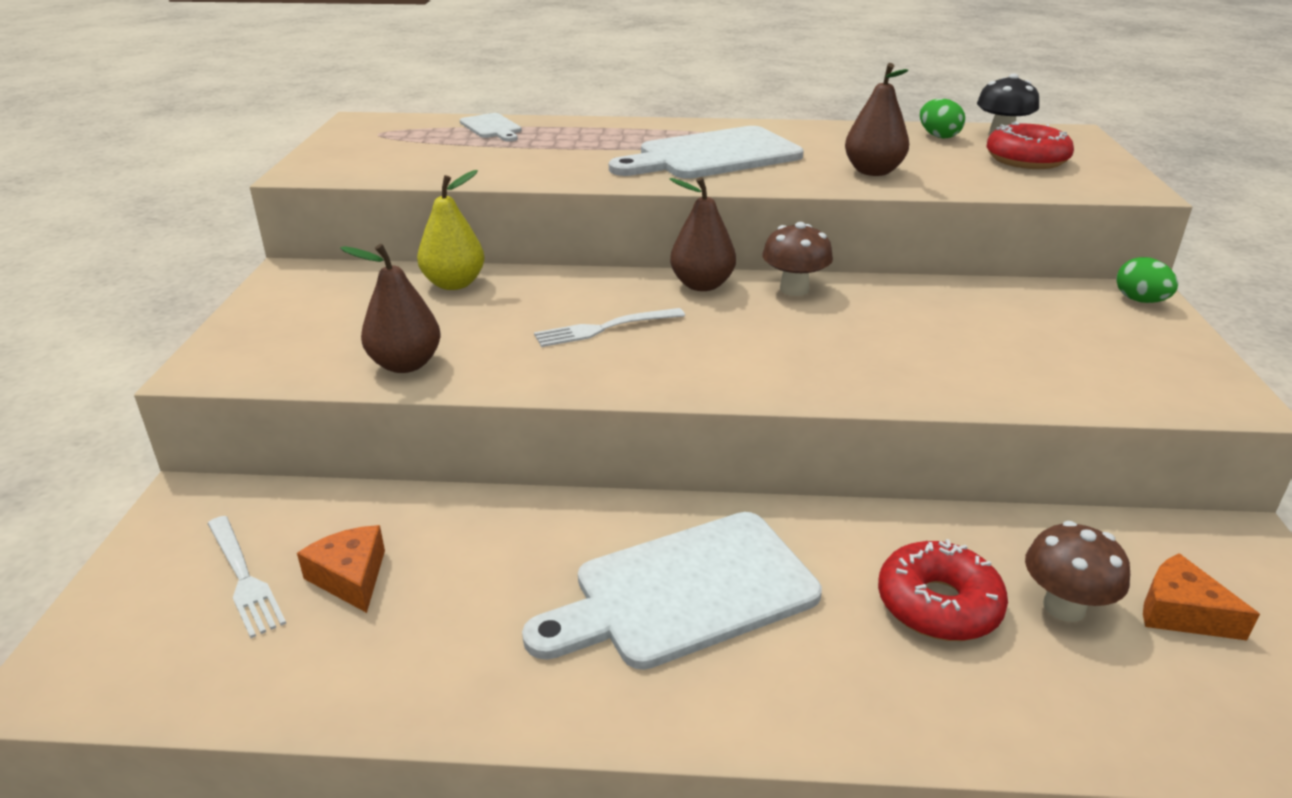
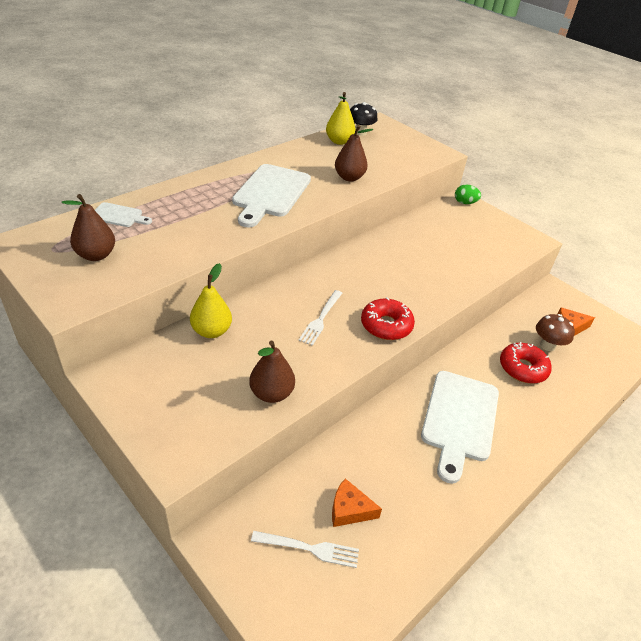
camera: 50 degrees left, 10 degrees up
(702, 285) = (321, 270): brown pear -> brown pear (96, 255)
(794, 289) = (358, 254): brown mushroom -> none
(938, 136) = (339, 141): green egg -> yellow pear
(1026, 160) = (389, 147): red donut -> red donut (386, 325)

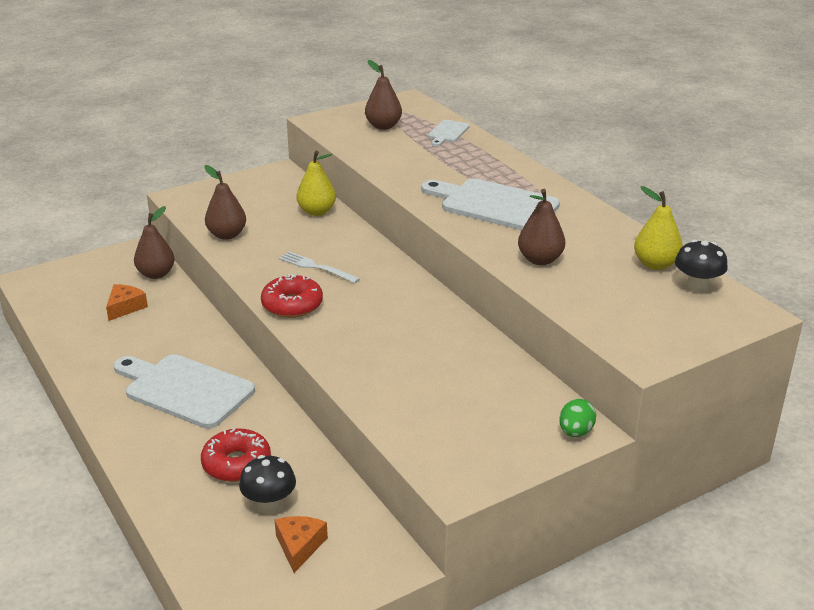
camera: 105 degrees right, 10 degrees down
(274, 500) = (156, 274): none -> brown pear
(310, 548) = (105, 286): white fork -> none
(547, 345) = (269, 504): brown mushroom -> black mushroom

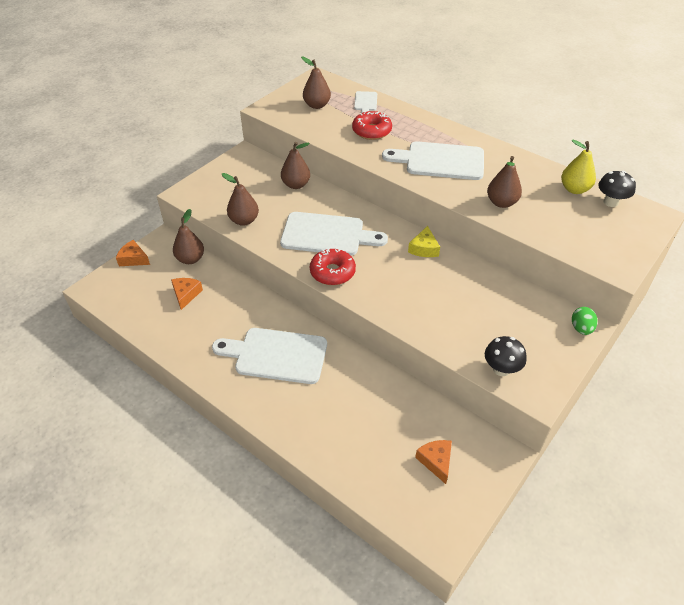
camera: 20 degrees left, 15 degrees up
(92, 261) = (133, 259): none -> orange cheese
(236, 464) = (352, 407): red donut -> red donut (371, 131)
(269, 504) = (395, 434): black mushroom -> black mushroom (501, 369)
(315, 267) = (327, 234): white fork -> white cutting board
(317, 212) = (296, 185): yellow pear -> brown pear
(427, 305) = (424, 248): none -> yellow cheese

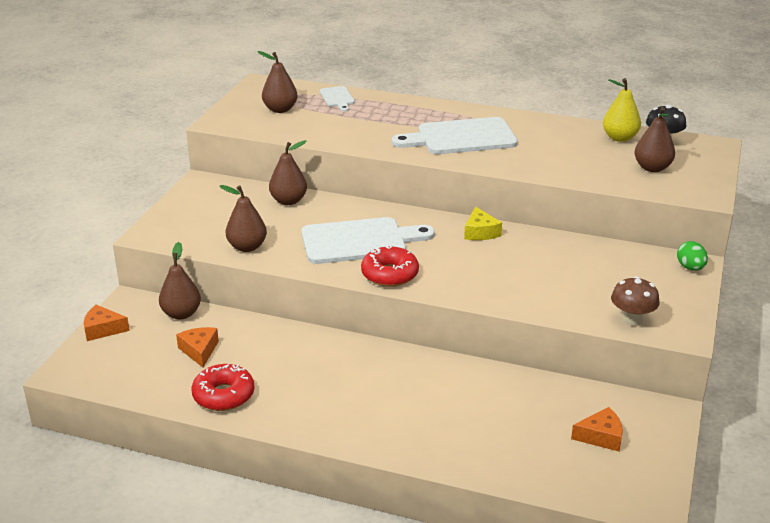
camera: 20 degrees left, 15 degrees down
(276, 355) = (355, 384): white cutting board -> none
(371, 131) = (363, 123): red donut -> red donut (223, 395)
(436, 461) = (601, 436): orange cheese -> orange cheese turned 120 degrees clockwise
(501, 203) = (552, 162): brown pear -> brown pear (652, 168)
(501, 369) = (632, 320): black mushroom -> brown mushroom

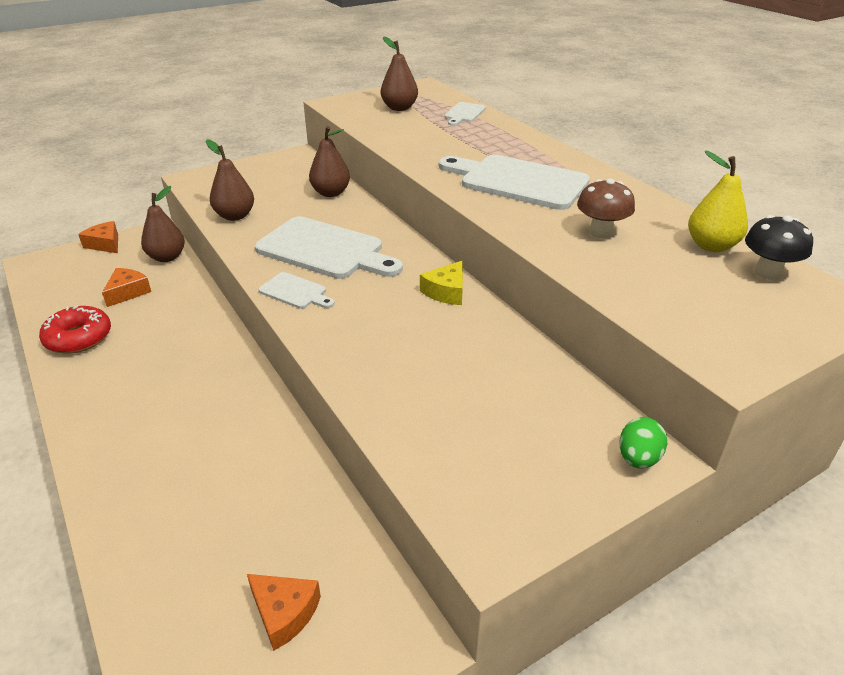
camera: 40 degrees right, 5 degrees up
(389, 274) = (295, 292): red donut -> white cutting board
(632, 320) = (452, 483): brown mushroom -> brown mushroom (601, 232)
(652, 168) = (701, 297): brown pear -> none

